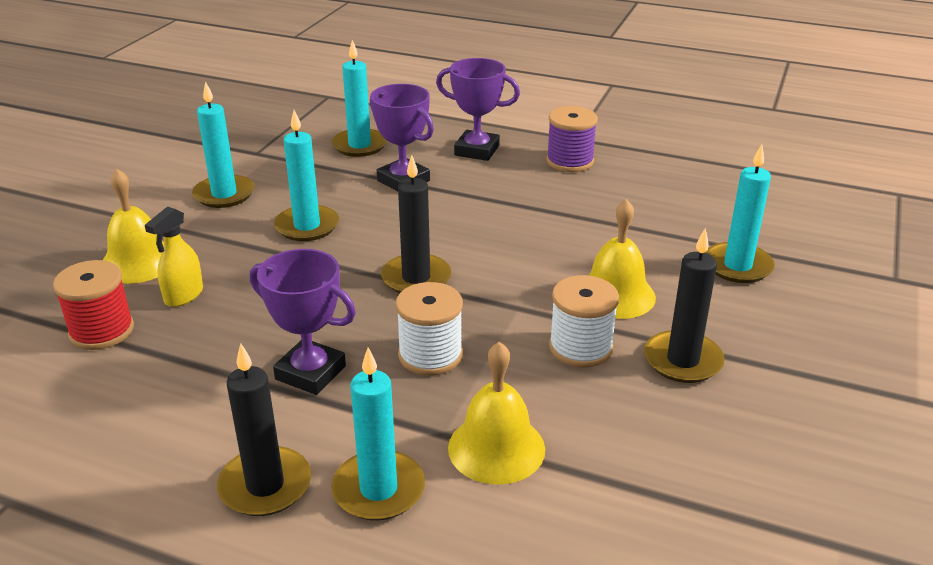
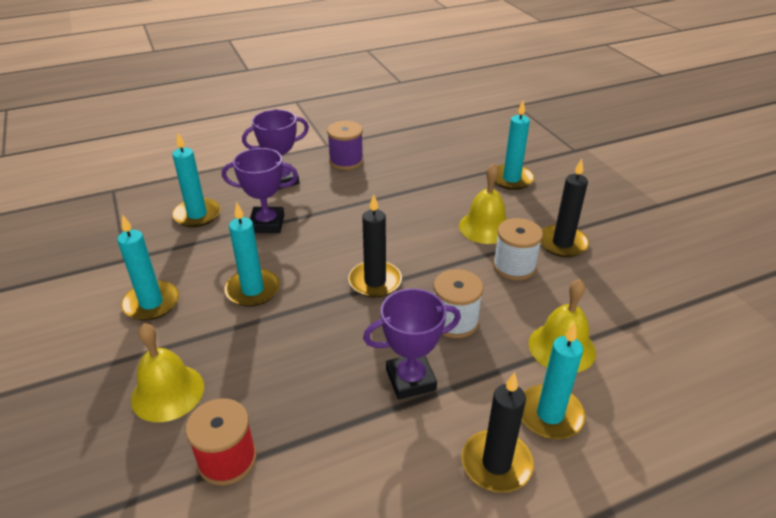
camera: 45 degrees left, 5 degrees up
(183, 295) = (246, 392): yellow spray bottle -> none

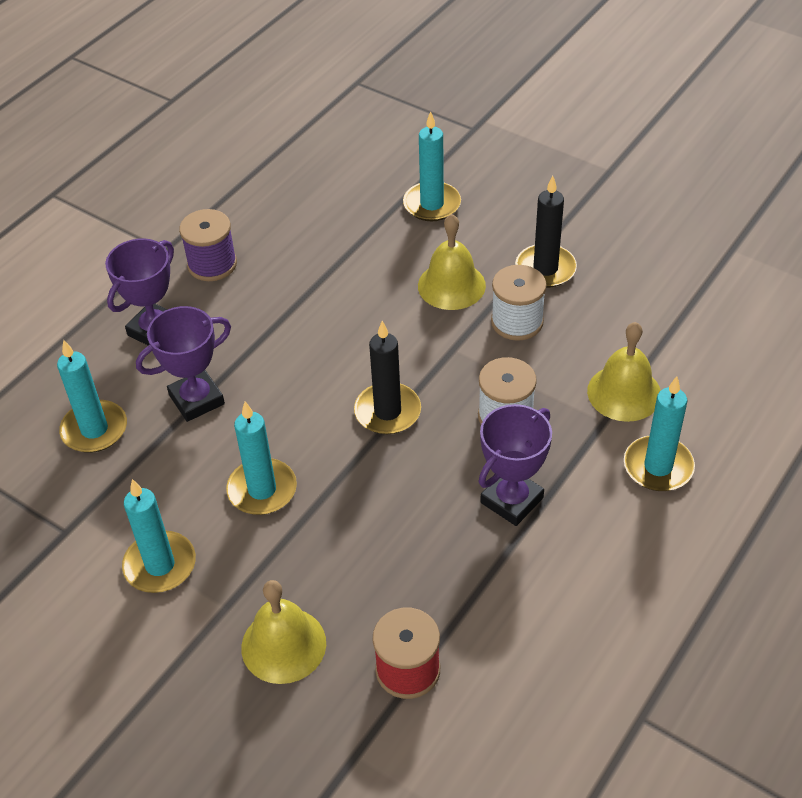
camera: 30 degrees left, 10 degrees up
(496, 463) = (645, 536): black candle -> none

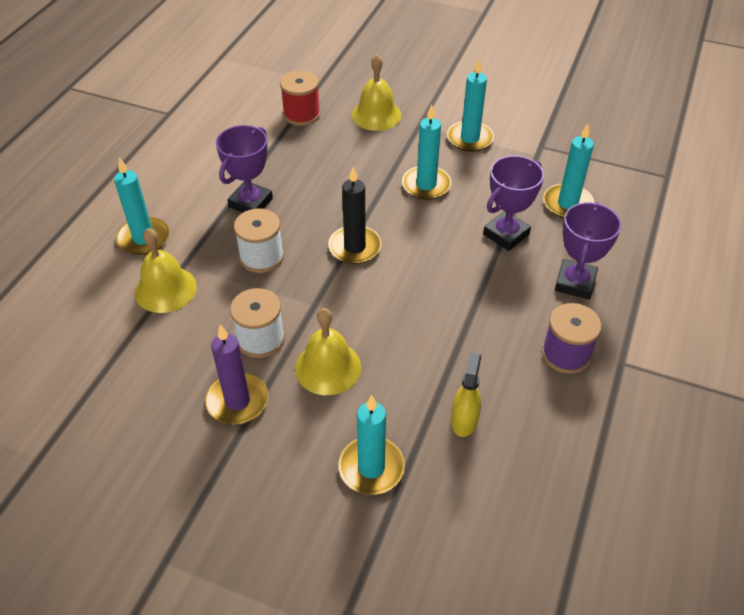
camera: 165 degrees right, 0 degrees up
(337, 226) = (464, 420): none -> yellow spray bottle
(545, 269) = (237, 401): black candle -> purple candle

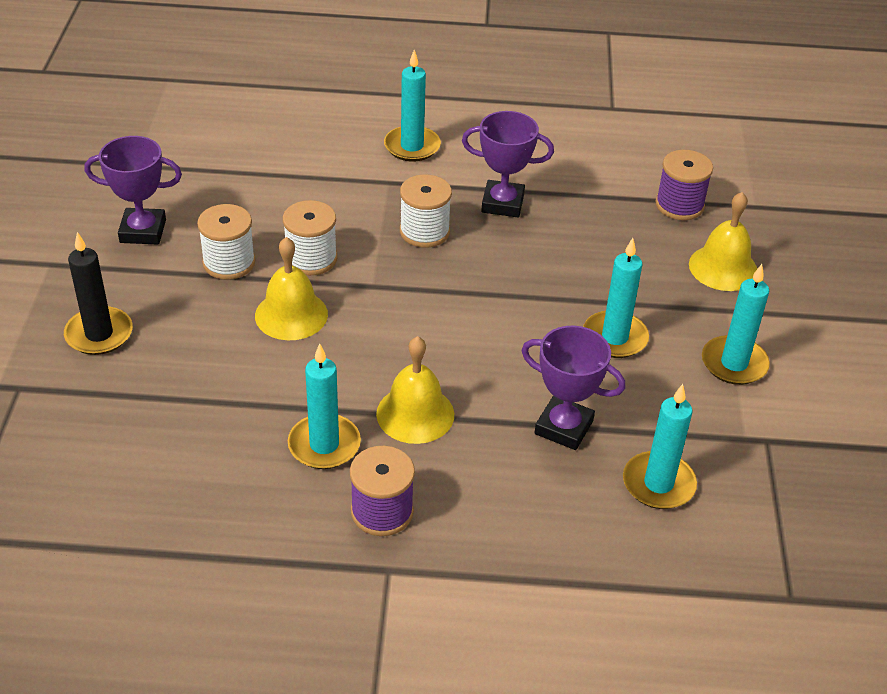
camera: 70 degrees right, 5 degrees down
(165, 289) = (350, 179): yellow bell -> yellow bell (415, 414)
(237, 401) = (229, 262): purple candle -> white spool
(301, 114) = (679, 205): red spool -> purple spool
(354, 247) = (474, 298): black candle -> black candle (99, 334)
(371, 468) = (176, 372): turquoise candle -> turquoise candle (324, 445)
(464, 420) = (255, 433): yellow spray bottle -> none
(575, 283) = (508, 508): purple trophy -> purple trophy (143, 231)

